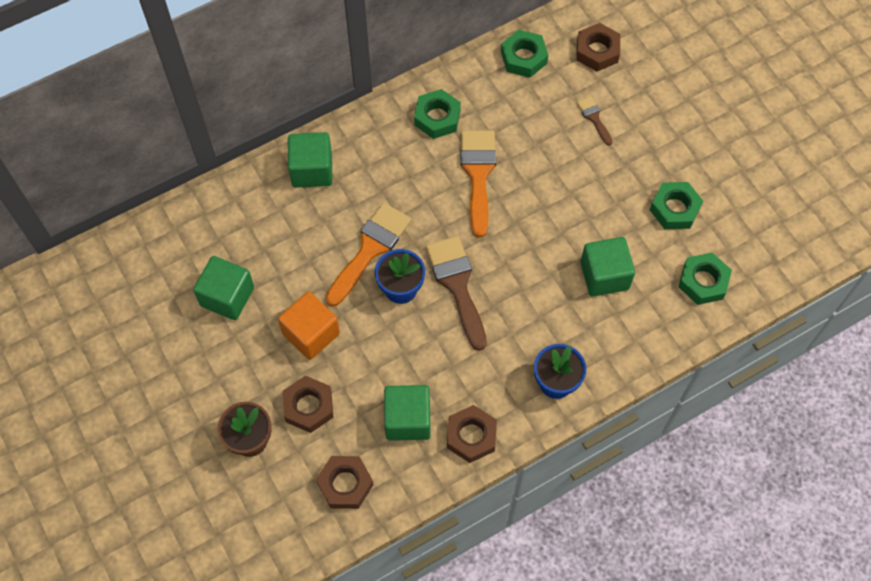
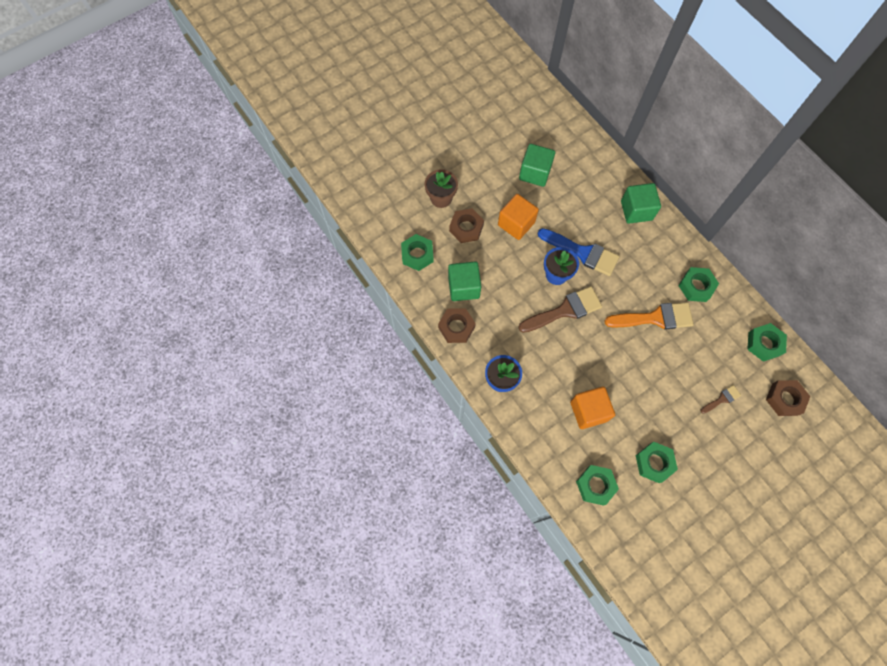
camera: 85 degrees right, 5 degrees up
(345, 484) = (417, 254): brown nut -> green nut
(370, 249) = (582, 252): orange brush -> blue brush
(604, 275) = (588, 411): green cube -> orange cube

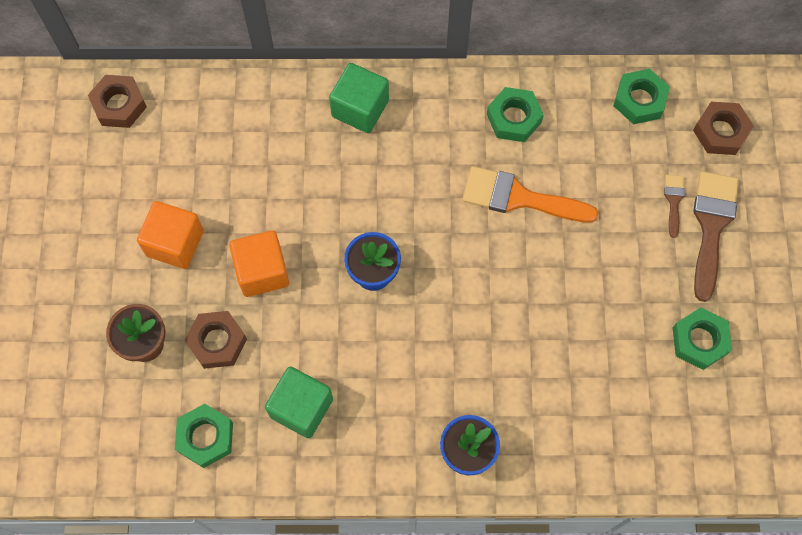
camera: 55 degrees left, 0 degrees up
(456, 327) = (352, 459): brown nut -> brown nut (119, 105)
(535, 173) = (207, 192): green cube -> none
(565, 310) = (430, 300): brown brush -> brown brush (711, 226)
(582, 252) = (368, 218): blue brush -> none
(588, 411) = (583, 370): orange cube -> orange cube (175, 243)
(595, 485) = (682, 433): green nut -> none
(655, 318) = (519, 198): orange brush -> orange brush turned 105 degrees counterclockwise

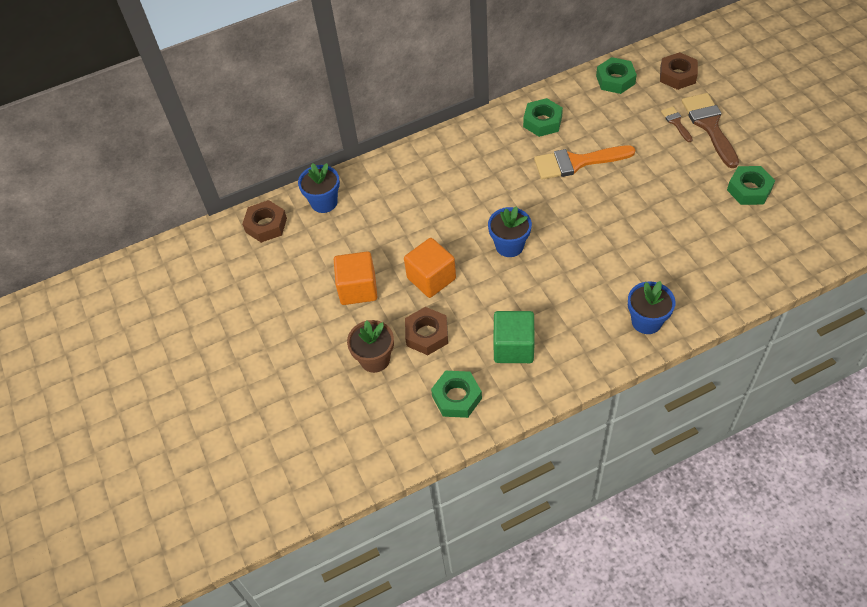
camera: 20 degrees left, 15 degrees down
(199, 106) = (324, 202): none -> blue flower pot
(360, 108) = (437, 158): green cube -> none

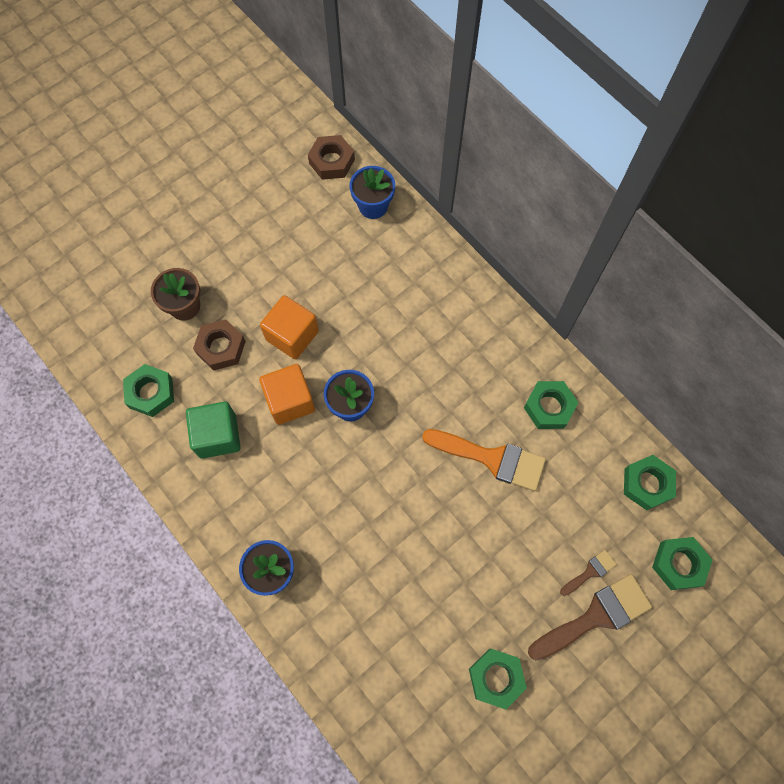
camera: 70 degrees right, 15 degrees up
(358, 289) = (267, 268): orange cube -> orange cube (290, 401)
(577, 162) = (492, 458): orange brush -> orange brush turned 135 degrees clockwise
(677, 75) = (679, 564): brown nut -> green nut

